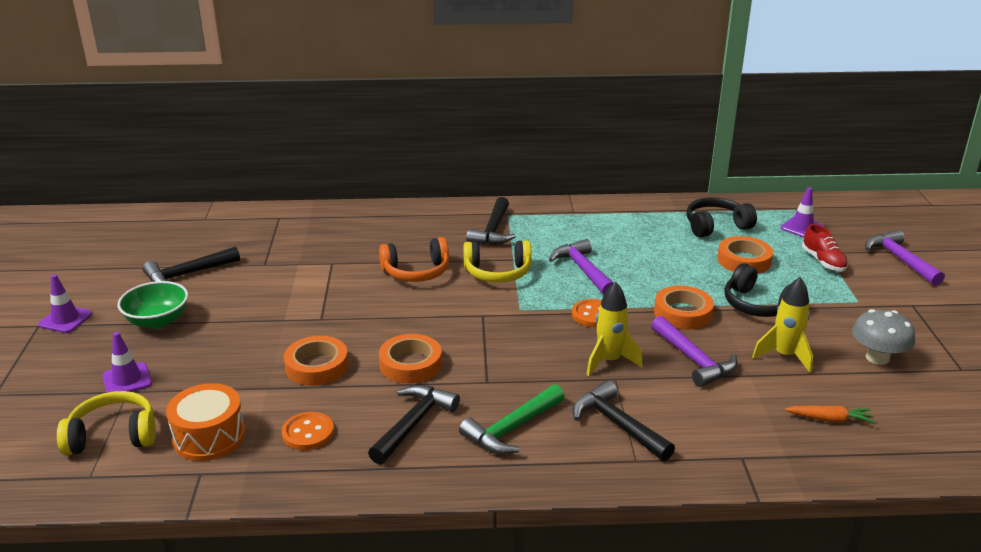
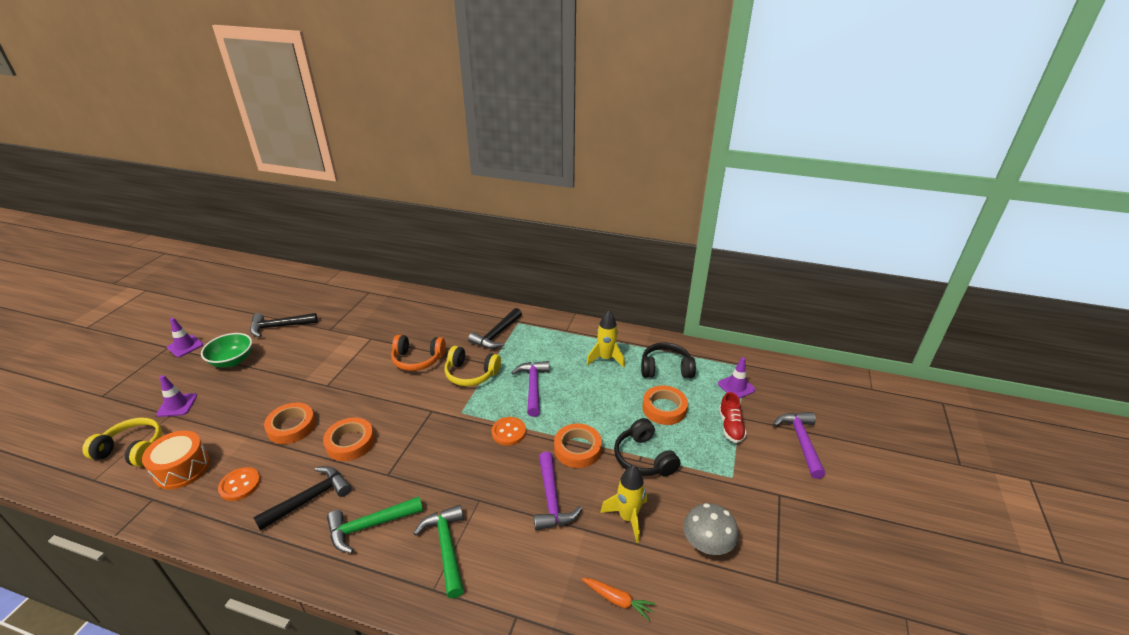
camera: 20 degrees right, 5 degrees up
(609, 361) = (487, 481): yellow rocket -> yellow rocket (606, 359)
(617, 424) = (446, 547): black hammer -> green hammer

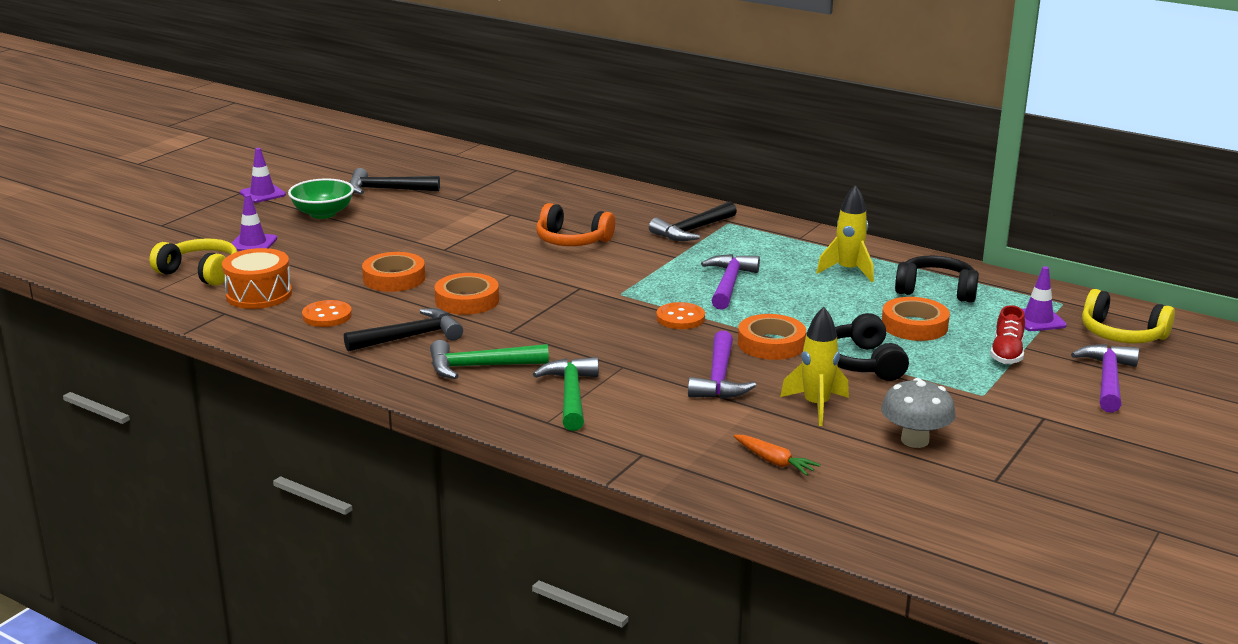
camera: 15 degrees right, 10 degrees down
(471, 374) = (644, 262): yellow headphones -> yellow headphones (1121, 334)

